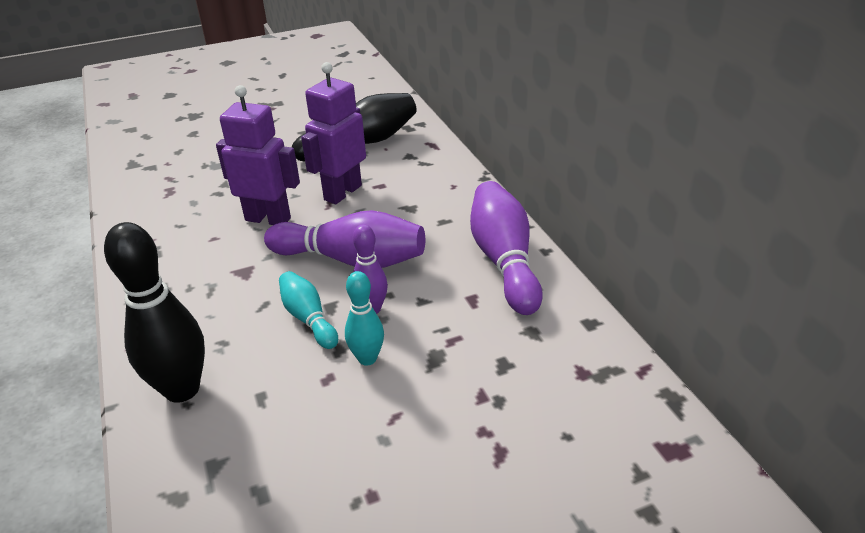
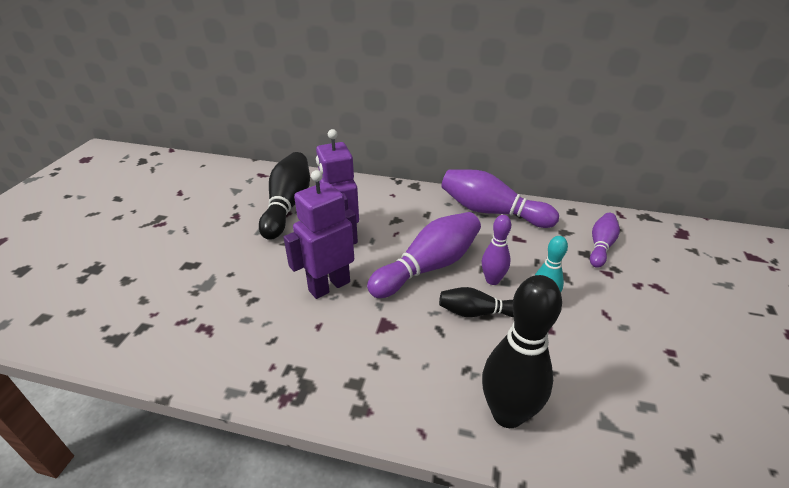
camera: 55 degrees left, 0 degrees up
(308, 318) = (477, 312): turquoise bowling pin -> black bowling pin
(535, 373) = (600, 246): none -> purple bowling pin

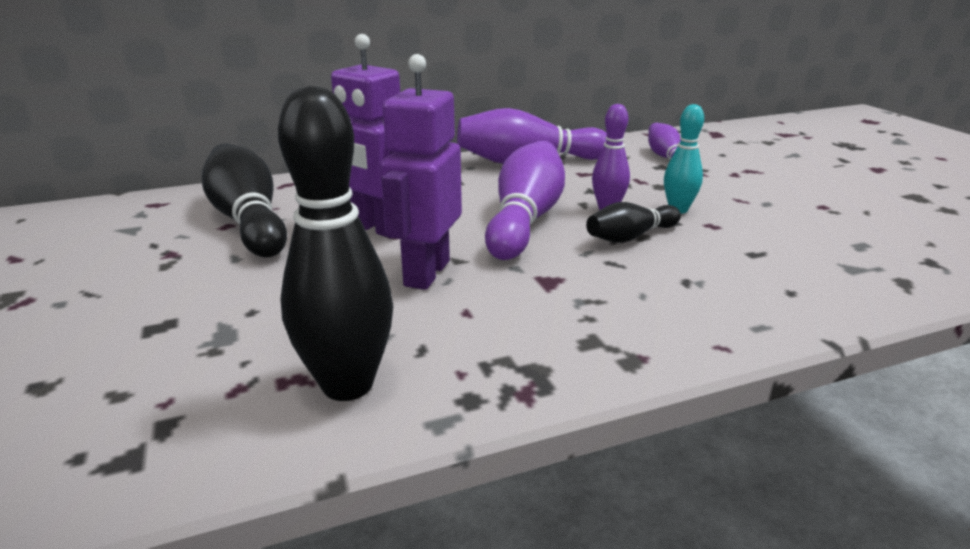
camera: 35 degrees left, 10 degrees down
(507, 414) = (773, 297): black bowling pin -> black bowling pin (347, 385)

